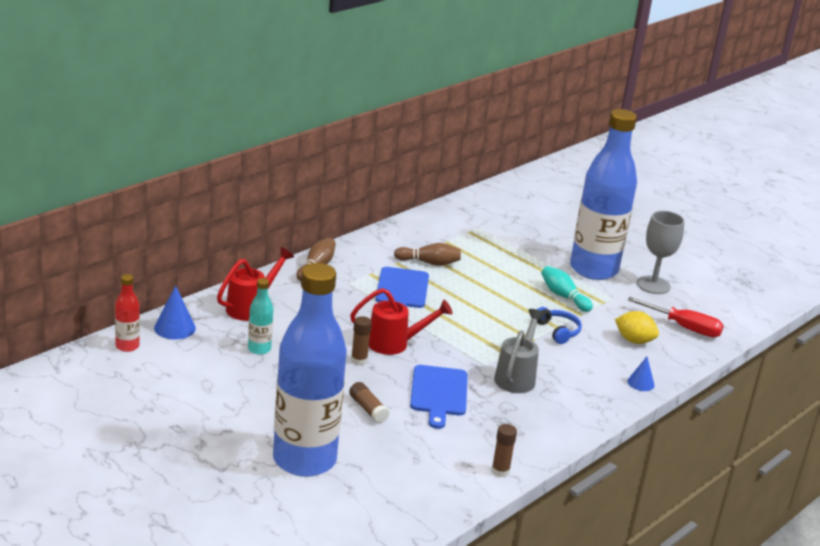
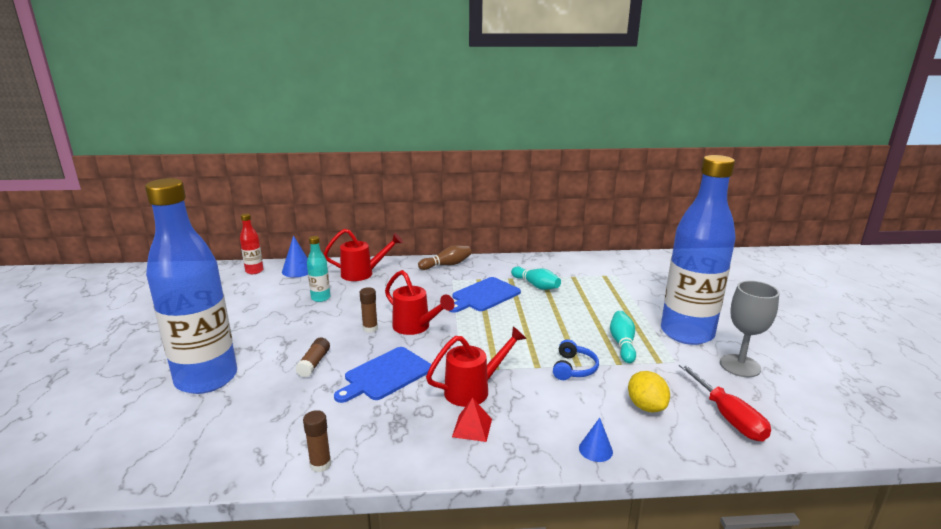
camera: 45 degrees right, 5 degrees down
(429, 263) = (536, 285): brown bowling pin -> turquoise bowling pin
(517, 376) = (474, 390): grey watering can -> red watering can
(554, 403) = (472, 428): none -> red pyramid

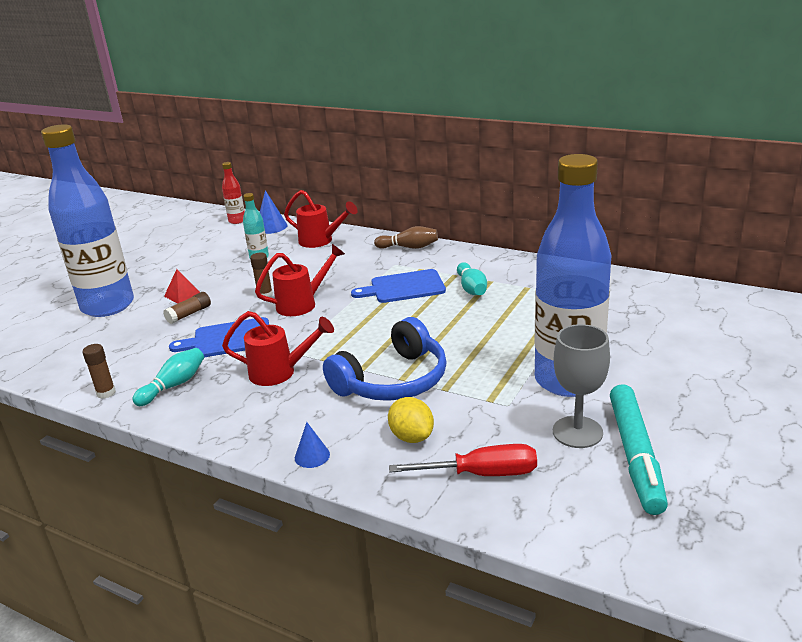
camera: 35 degrees right, 5 degrees up
(416, 327) = (303, 304): red watering can -> red watering can turned 105 degrees counterclockwise
(472, 428) = (238, 403): red pyramid -> red pyramid (182, 295)
(574, 368) = (393, 381): blue headphones -> blue headphones, size x2.00
(622, 344) = (477, 371): turquoise bowling pin -> turquoise bowling pin (174, 385)
(646, 406) = (411, 437): yellow lemon -> yellow lemon turned 45 degrees counterclockwise
(727, 416) = (481, 474): red screwdriver -> red screwdriver turned 105 degrees counterclockwise
(790, 370) = (635, 455): none -> turquoise marker

